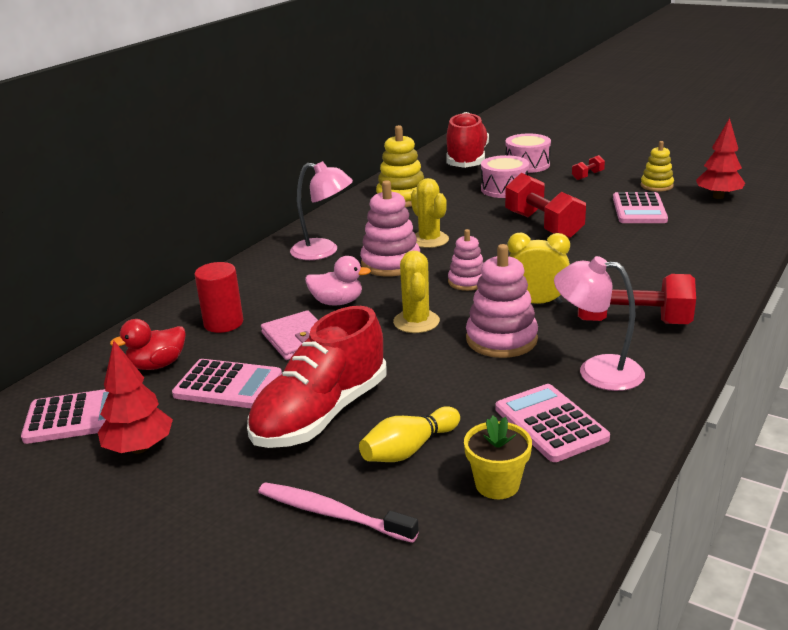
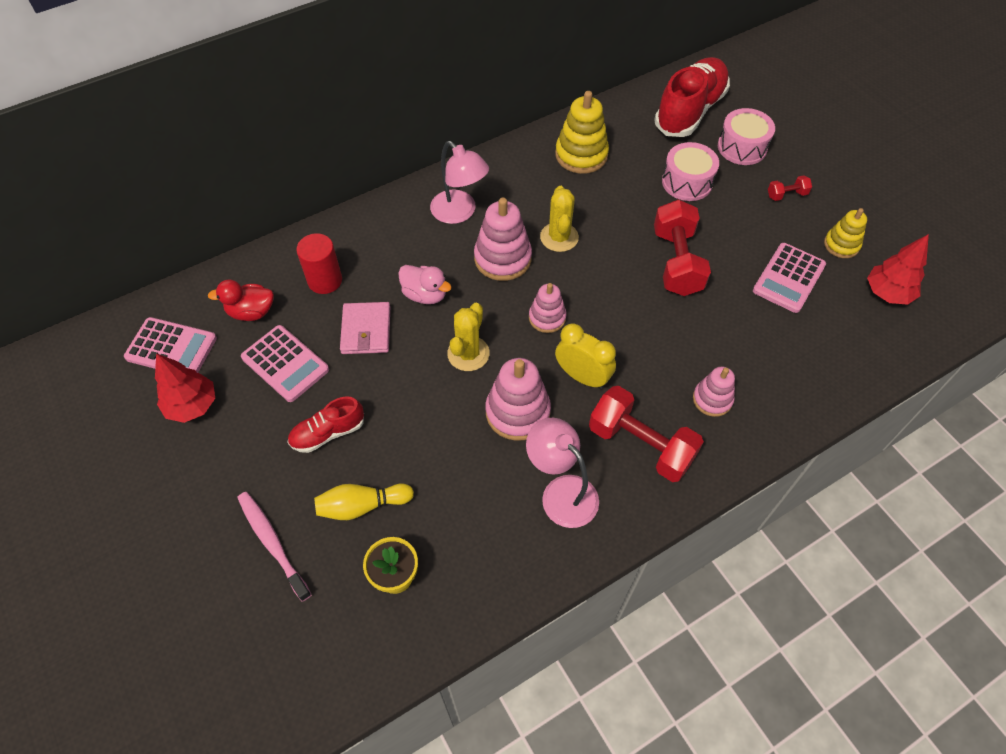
camera: 25 degrees right, 30 degrees up
(321, 414) = (328, 433): red shoe -> red shoe, size x0.54
(550, 424) = (479, 533): pink calculator -> none
(659, 281) = (712, 399): none -> pink stacking toy

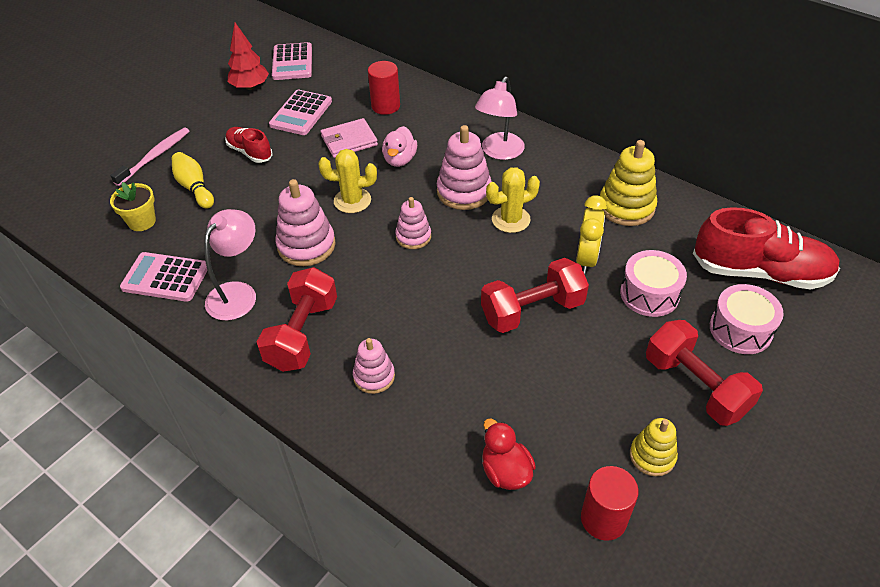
camera: 70 degrees right, 10 degrees down
(251, 312) = (339, 83): red duck -> red duck (505, 471)
(582, 376) = (360, 276): yellow clock -> yellow clock (586, 259)
(786, 195) = (695, 386): red dumbbell -> red dumbbell, size x2.20
(788, 278) = (567, 412): pink calculator -> pink calculator (165, 277)
(887, 293) = (603, 519): red tree -> red cylinder

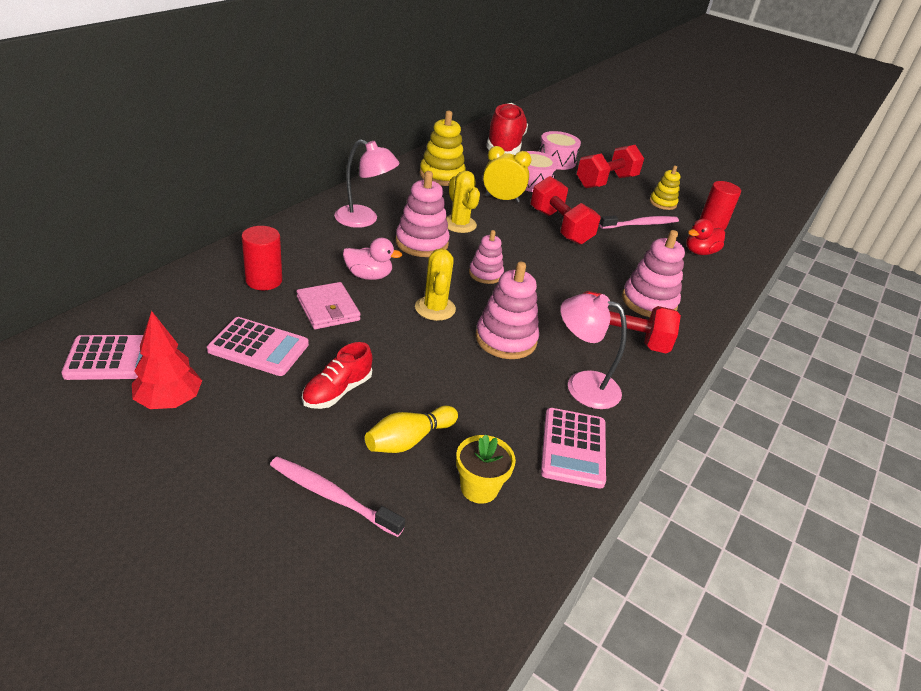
camera: 100 degrees left, 10 degrees down
(374, 376) = (649, 302): pink stacking toy -> pink stacking toy, size x1.61
(568, 407) = (640, 224): none -> pink toothbrush

